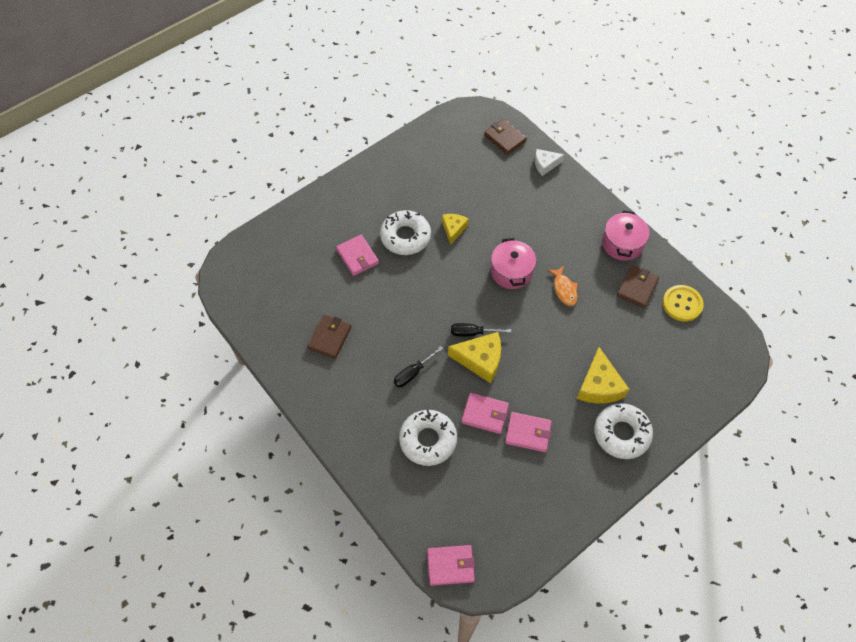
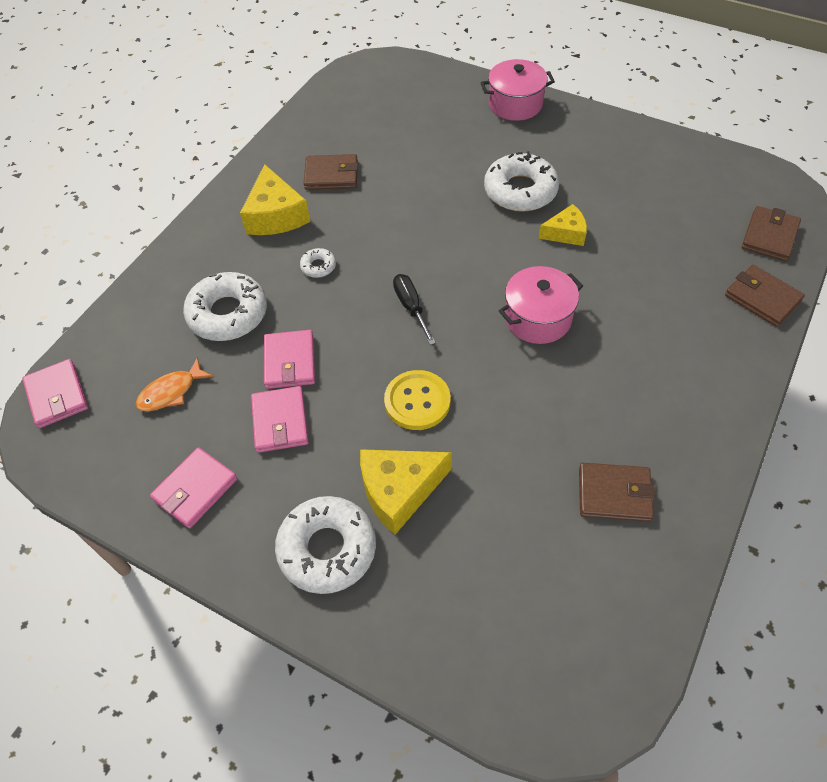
camera: 70 degrees right, 5 degrees down
(357, 256) = (461, 158): pink wallet -> pink wallet (195, 489)
(412, 373) = (318, 266): black screwdriver -> white donut
(480, 360) = (372, 330): yellow cheese -> yellow cheese (276, 215)
(545, 164) = (762, 298): white cheese -> brown wallet
(564, 289) = (548, 392): orange fish -> orange fish (171, 392)
(622, 244) = (687, 447): pink pot -> pink pot (515, 104)
(682, 304) = (625, 576): yellow button -> yellow button (417, 401)

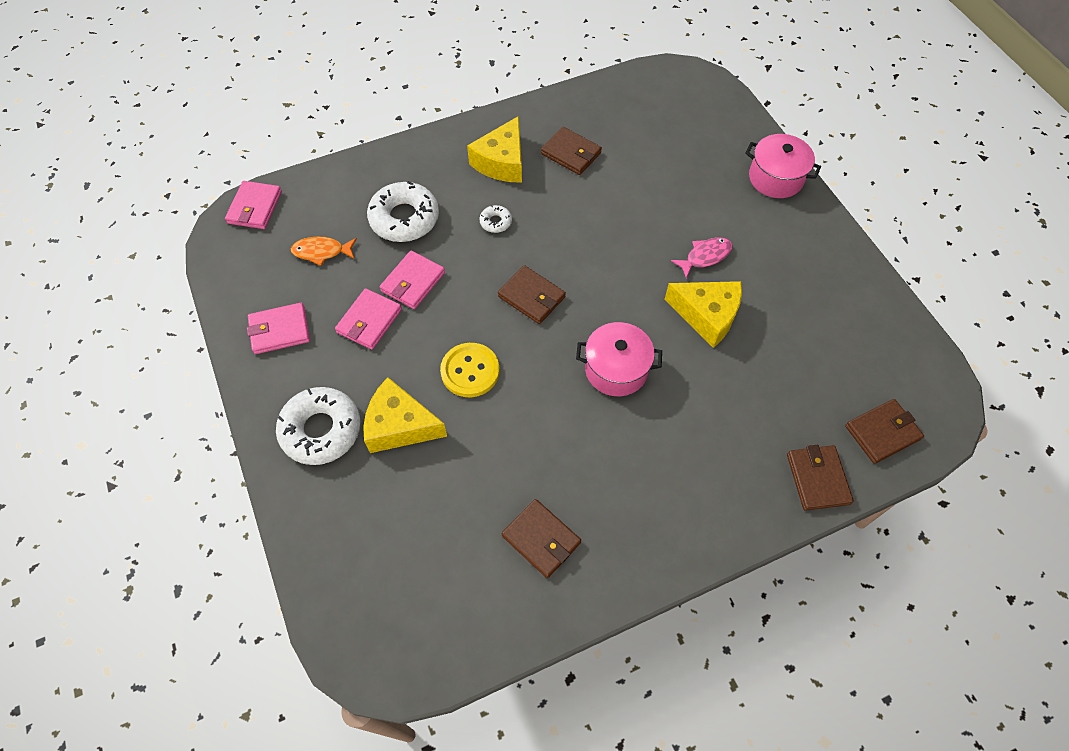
camera: 35 degrees right, 5 degrees up
(411, 307) = (531, 297): black screwdriver -> brown wallet
(520, 191) = (705, 256): white donut -> pink fish
(566, 233) = (707, 315): yellow cheese -> yellow cheese, size x1.61

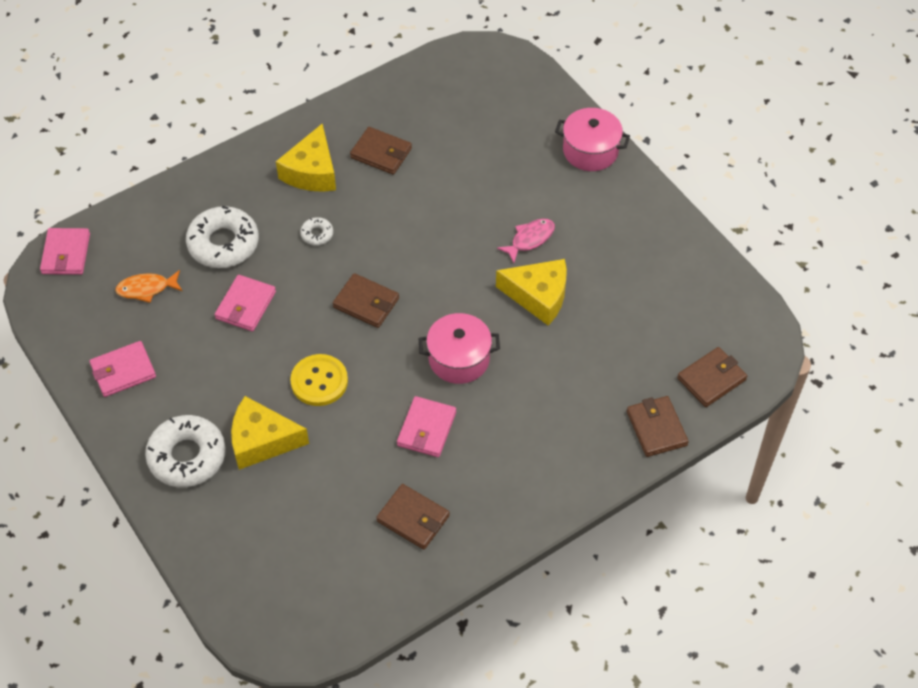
camera: 10 degrees left, 5 degrees down
(369, 321) = (210, 349): pink wallet -> pink wallet (427, 429)

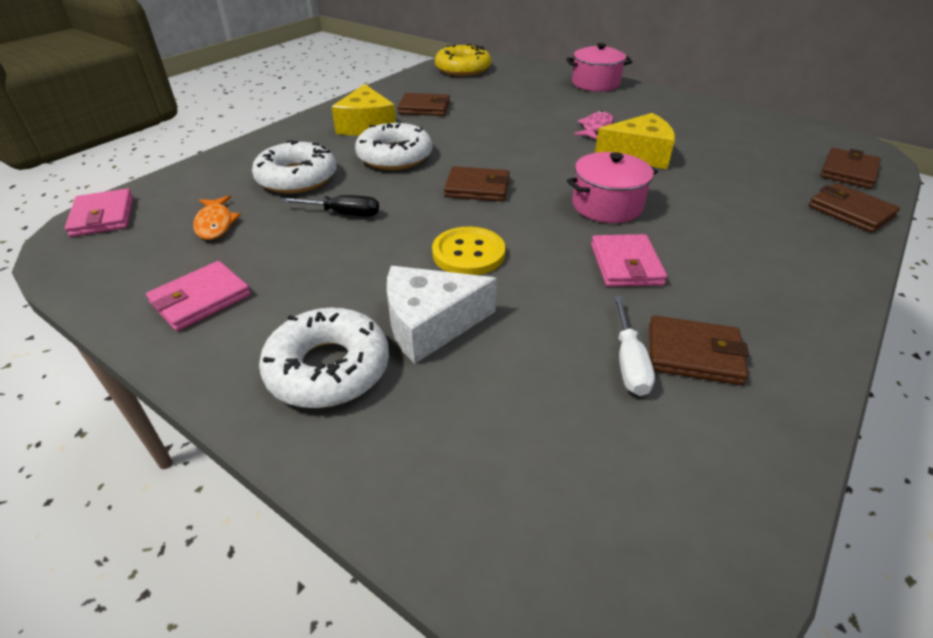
camera: 20 degrees left, 15 degrees down
(146, 289) = (215, 224): orange fish -> orange fish turned 75 degrees counterclockwise
(246, 305) = (344, 214): pink wallet -> black screwdriver
(262, 441) = (430, 324): yellow cheese -> white cheese
(317, 234) = (394, 156): white donut -> white donut, size x2.19
(368, 511) = (629, 362): none -> white screwdriver
(462, 76) = (463, 69): none -> yellow donut

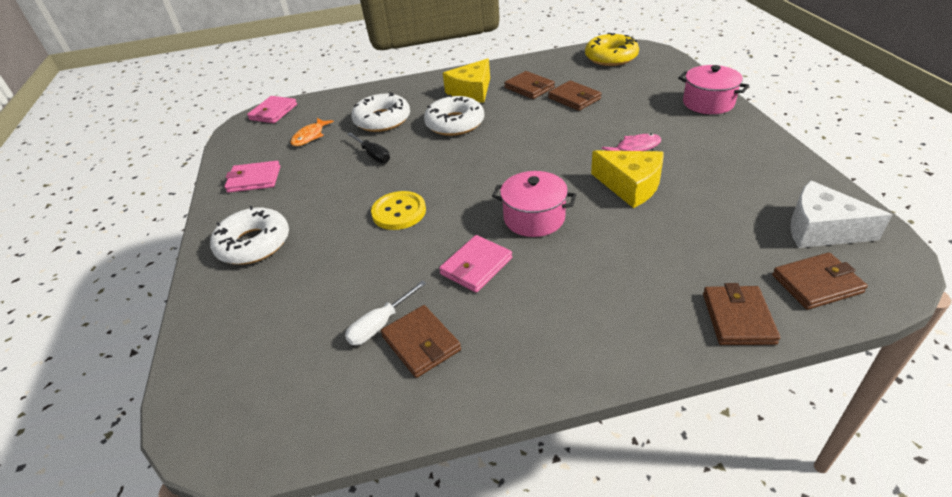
camera: 45 degrees right, 0 degrees up
(430, 324) = (322, 245): white cheese -> white cheese (821, 229)
(477, 188) = (470, 167): brown wallet -> brown wallet (574, 98)

